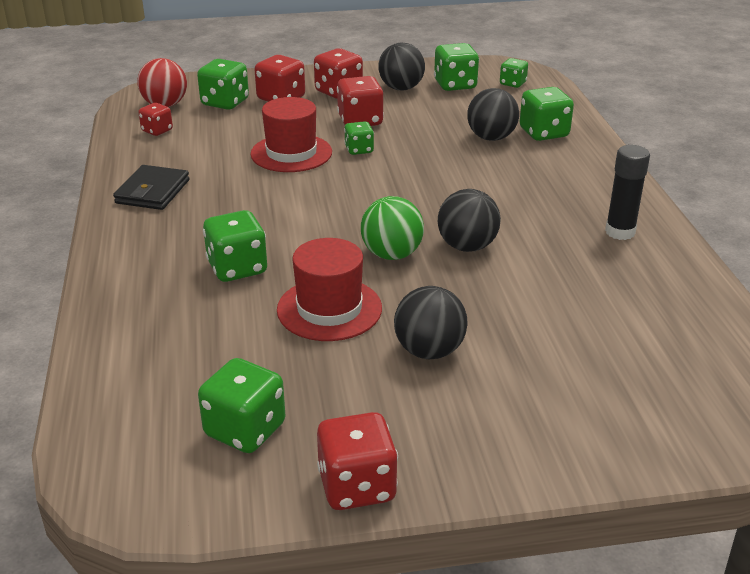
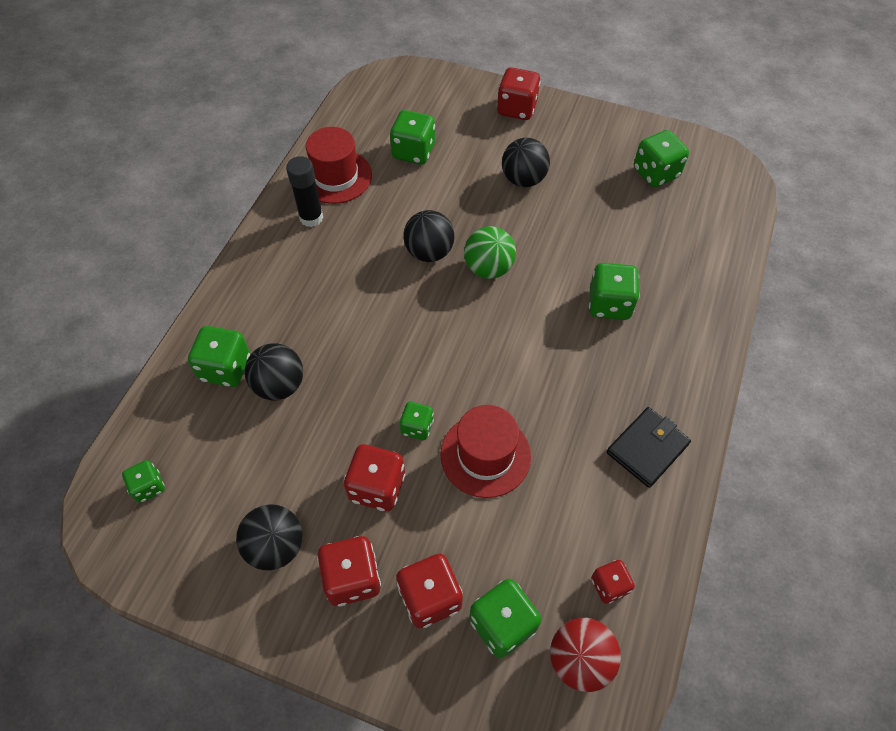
camera: 150 degrees left, 25 degrees up
(329, 309) = (564, 236): red hat -> red hat (336, 176)
(357, 486) = (613, 123): red dice -> red dice (517, 109)
(455, 85) = (211, 520): green dice -> green dice (413, 152)

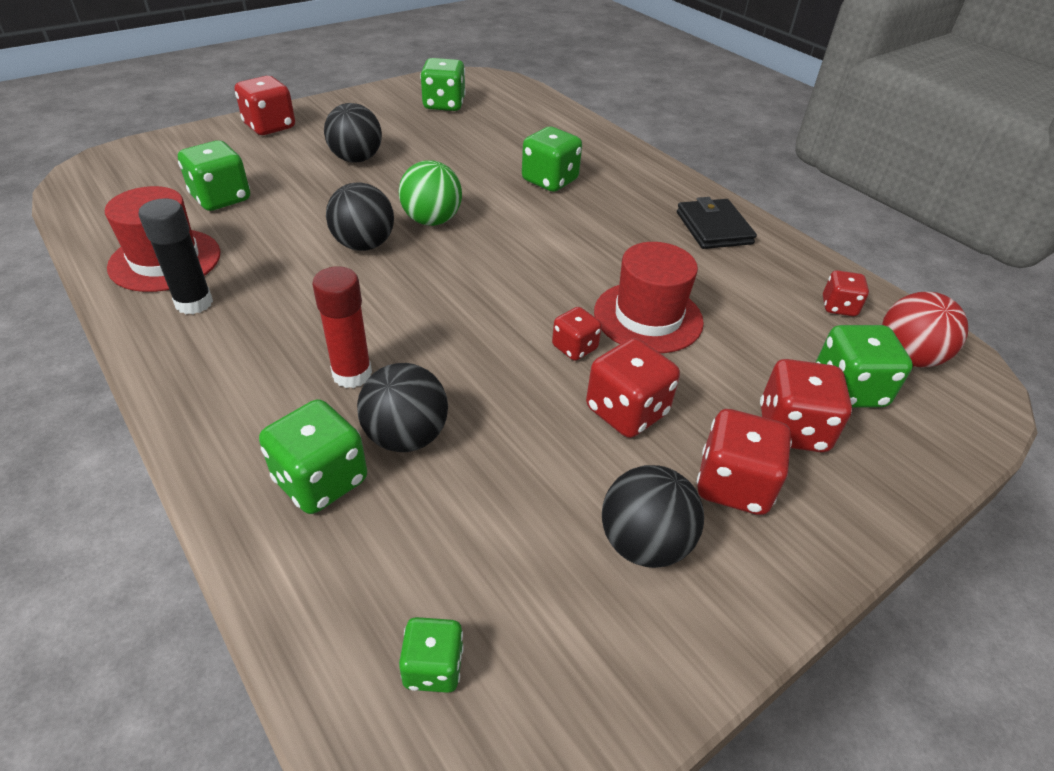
camera: 60 degrees left, 15 degrees down
(308, 328) = (352, 374): none -> red glue stick
(417, 427) = (574, 348): green dice -> red dice

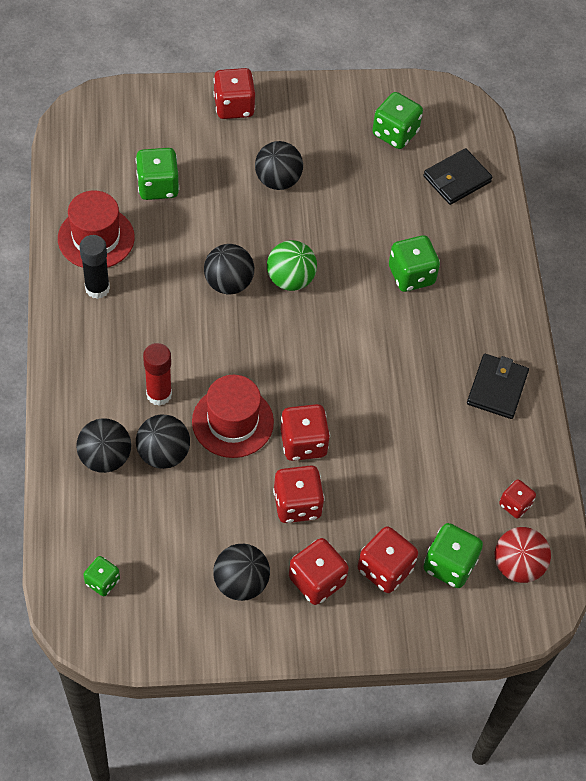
camera: 30 degrees right, 15 degrees up
(321, 480) = (105, 458): green dice -> black ball
(525, 115) = (456, 179): none -> black wallet
(574, 348) = (303, 443): red dice -> red dice, size x1.65
(648, 317) = (371, 444): red hat -> red hat (232, 422)

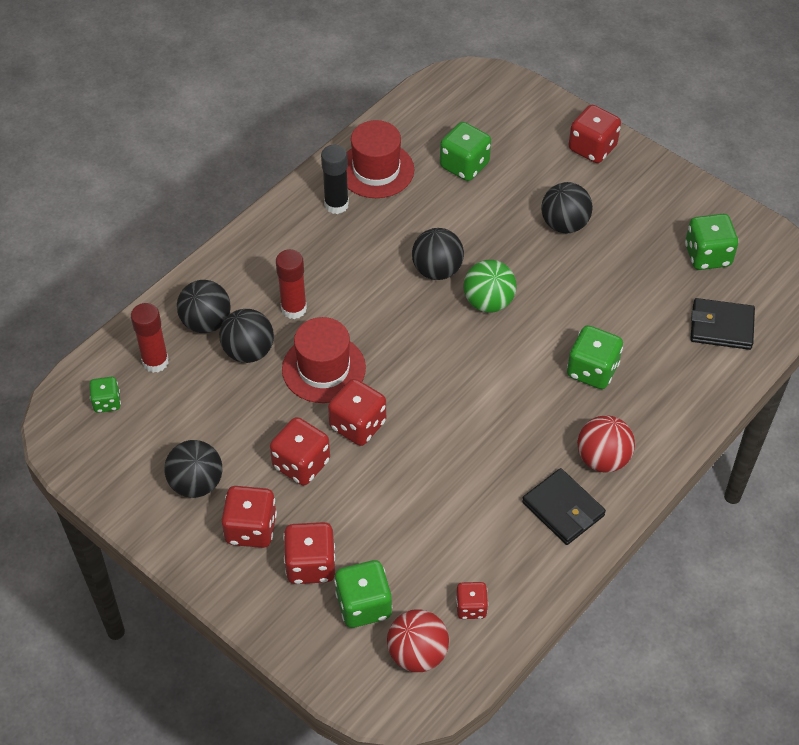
camera: 50 degrees right, 5 degrees down
(102, 520) = (155, 362): none -> red glue stick
(483, 333) = (602, 459): none -> red ball
(497, 388) = (563, 509): black wallet -> black wallet turned 75 degrees clockwise

